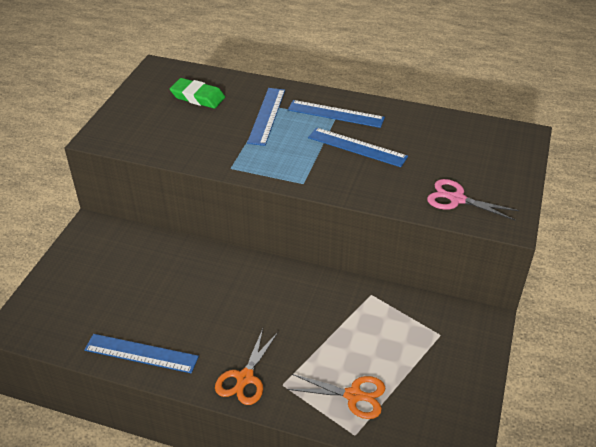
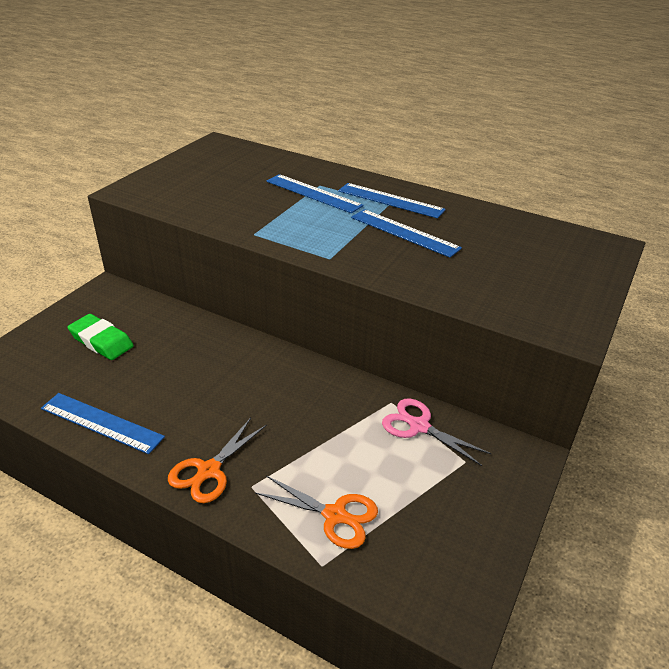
camera: 10 degrees right, 5 degrees down
(198, 97) = (246, 170): green eraser -> green eraser (101, 341)
(267, 116) = (313, 193): blue ruler -> blue ruler turned 75 degrees counterclockwise
(457, 199) = (510, 298): pink scissors -> pink scissors (419, 426)

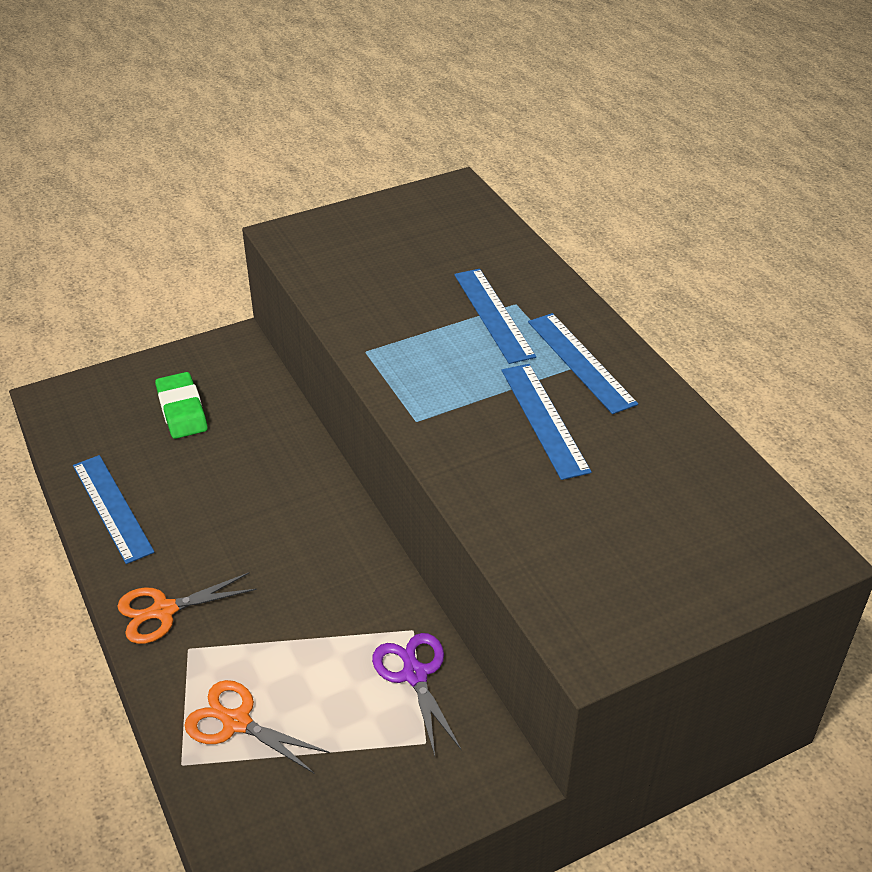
camera: 35 degrees right, 5 degrees up
(335, 515) = (237, 722): orange scissors -> orange scissors turned 150 degrees clockwise
(419, 426) = (415, 675): pink scissors -> purple scissors

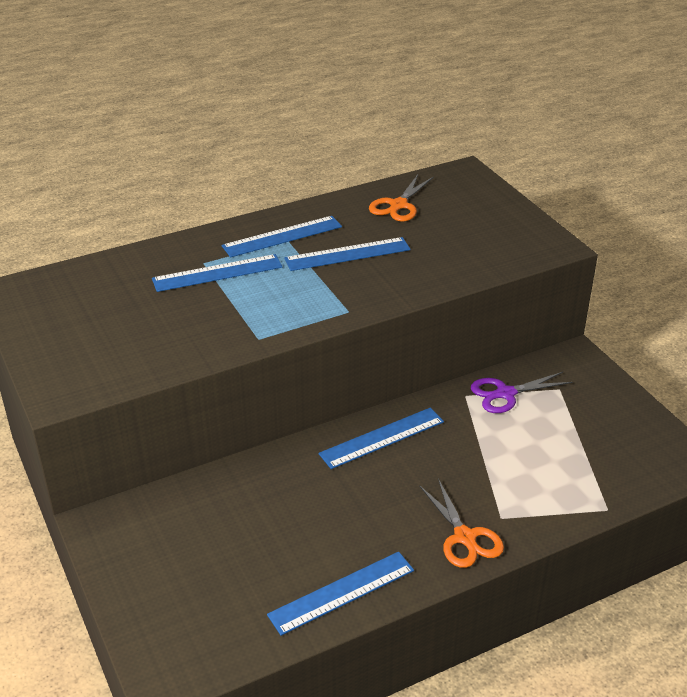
camera: 90 degrees left, 5 degrees down
(182, 410) = (202, 556): green eraser -> none
(237, 722) = (565, 482): orange scissors -> orange scissors (398, 205)
(335, 543) = (382, 438): none -> blue ruler

